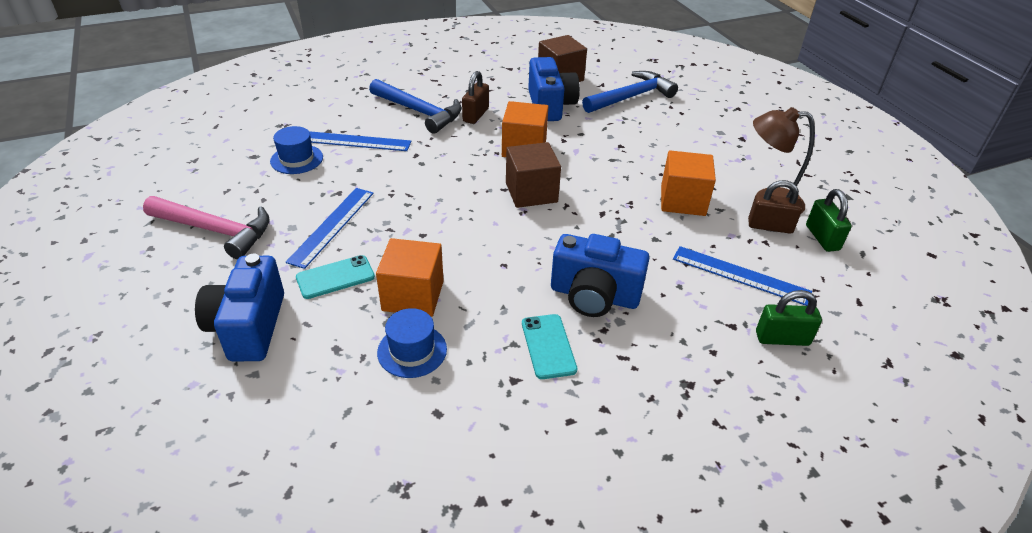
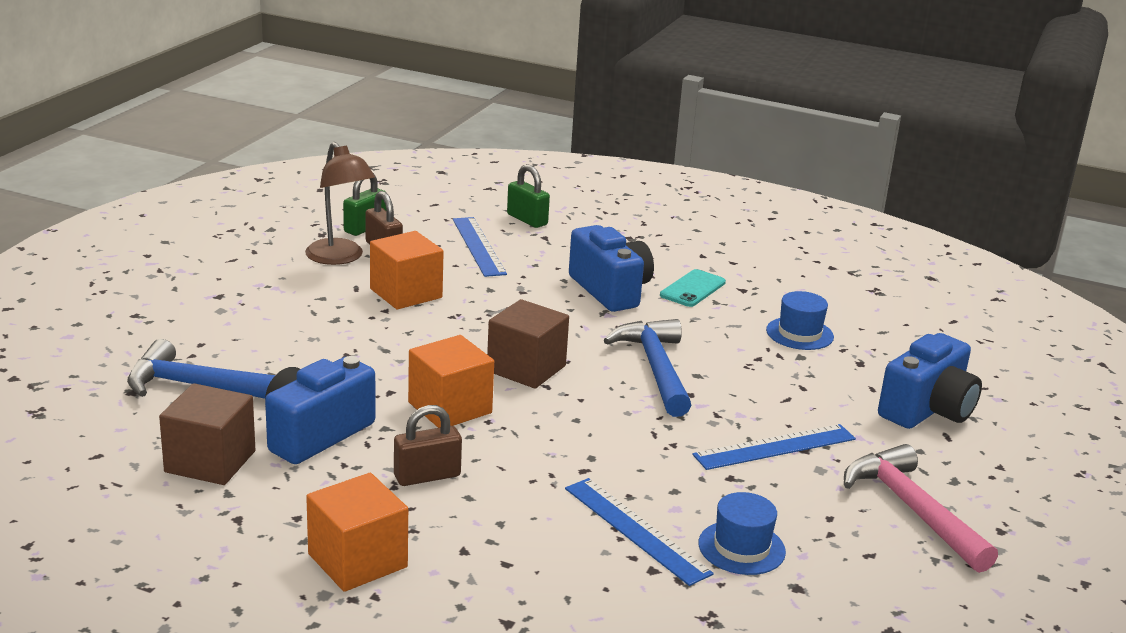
camera: 135 degrees left, 15 degrees down
(335, 277) = (815, 404): turquoise phone -> none
(413, 296) = (758, 359): orange cube -> orange cube (357, 560)
(419, 112) = (490, 524): blue hammer -> blue hammer (655, 368)

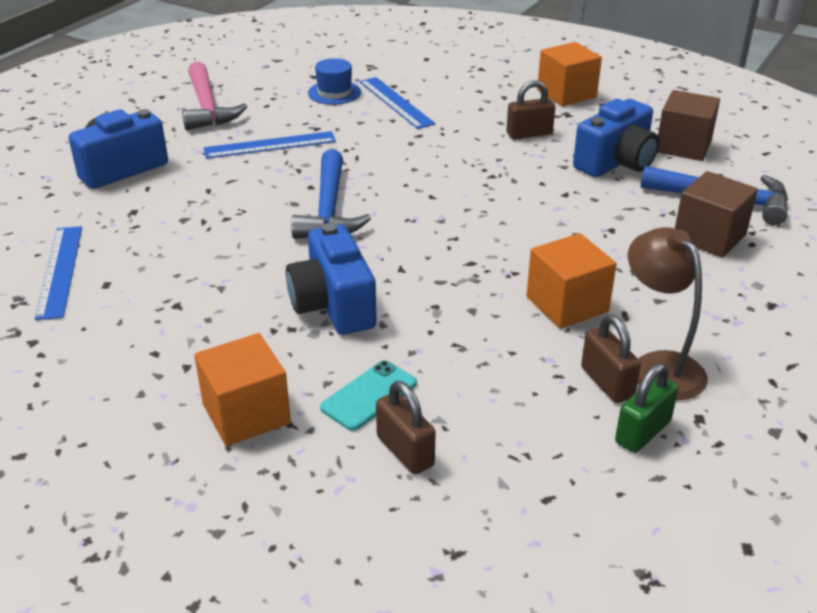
camera: 170 degrees left, 10 degrees up
(450, 408) = (514, 179): orange cube -> orange cube (246, 414)
(478, 246) = (481, 388): blue ruler -> blue ruler (60, 271)
(526, 368) = (446, 212): brown cube -> brown cube (709, 237)
(527, 219) = (405, 451): green padlock -> brown padlock
(692, 289) = (236, 306): turquoise phone -> turquoise phone (369, 396)
(799, 333) = (163, 243): blue hat -> none

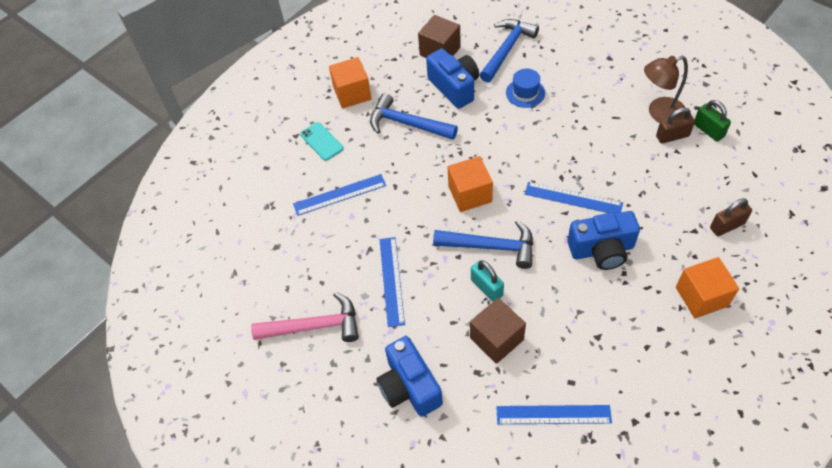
camera: 75 degrees left, 20 degrees up
(261, 210) = (486, 287): none -> turquoise padlock
(334, 92) = (312, 234): blue hat -> blue hat (525, 93)
(369, 396) = (685, 238): turquoise phone -> turquoise phone (322, 141)
(430, 275) = (573, 198): none -> blue ruler
(529, 134) = (407, 124): brown padlock -> blue hammer
(567, 304) = (605, 139): orange cube -> orange cube (470, 194)
(709, 237) = (544, 65): brown cube -> brown cube (496, 339)

